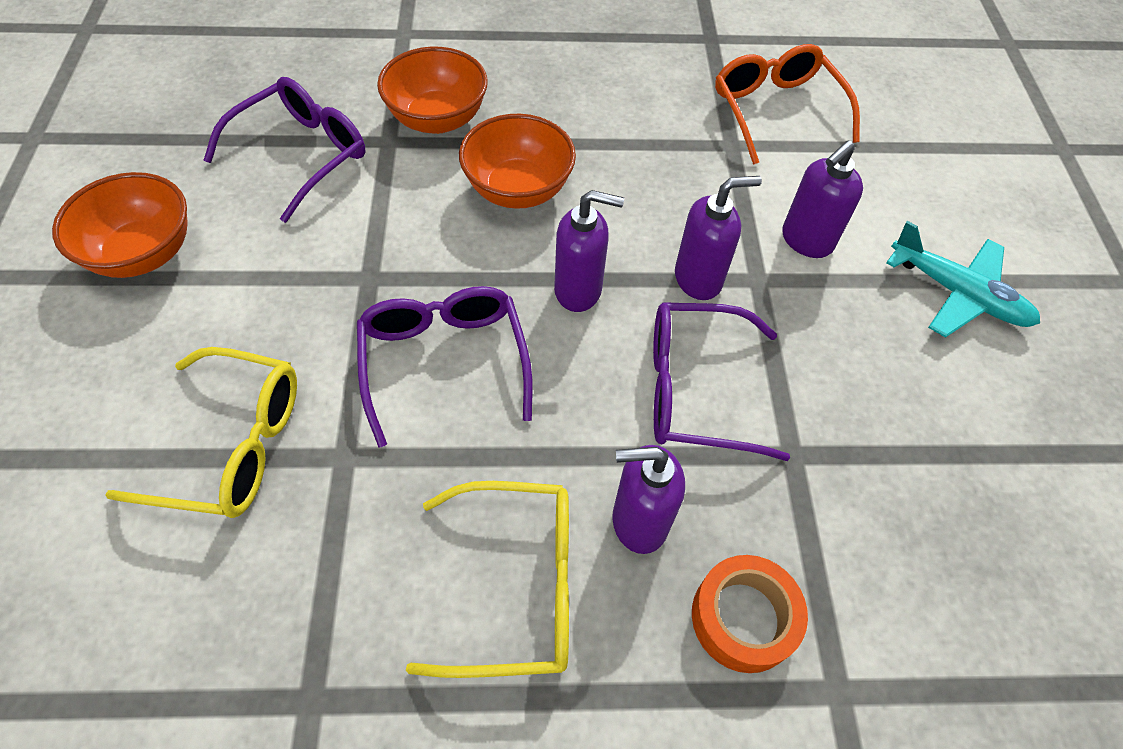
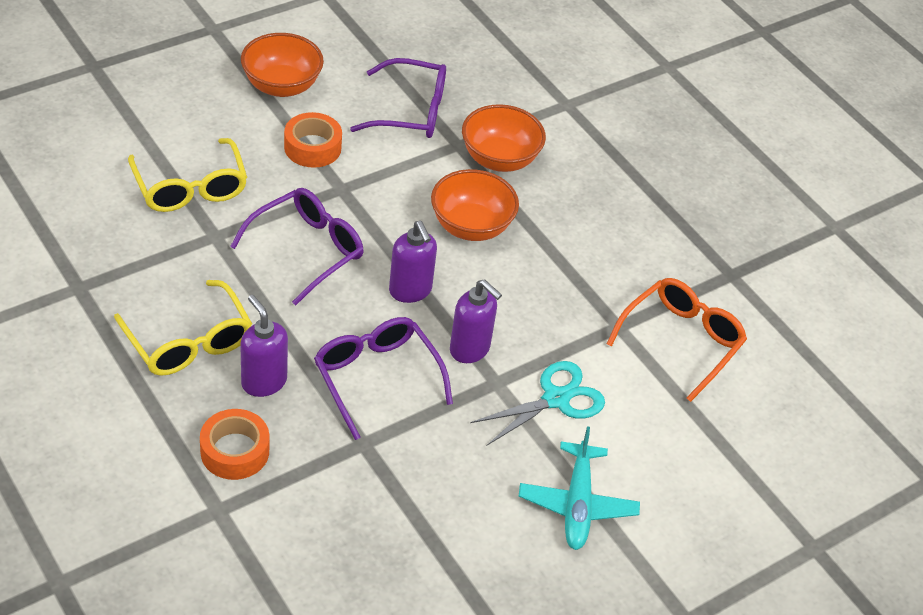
camera: 55 degrees right, 10 degrees down
(277, 273) = (312, 147): none -> orange tape
(806, 241) = (556, 399): purple soap dispenser -> turquoise scissors

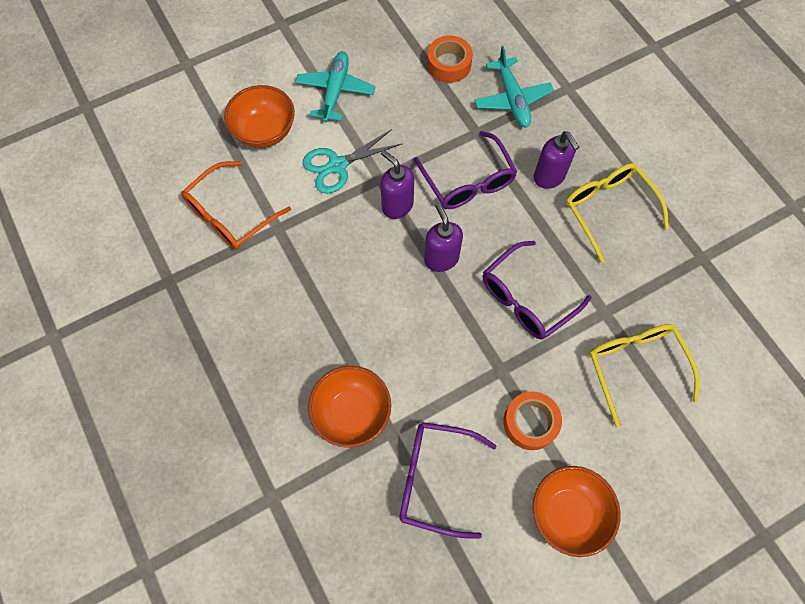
camera: 170 degrees left, 20 degrees up
(235, 451) = (562, 126): orange tape -> orange tape (449, 64)
(307, 491) = (512, 99): none -> turquoise plane
(471, 226) = (386, 328): orange bowl -> orange bowl (264, 131)

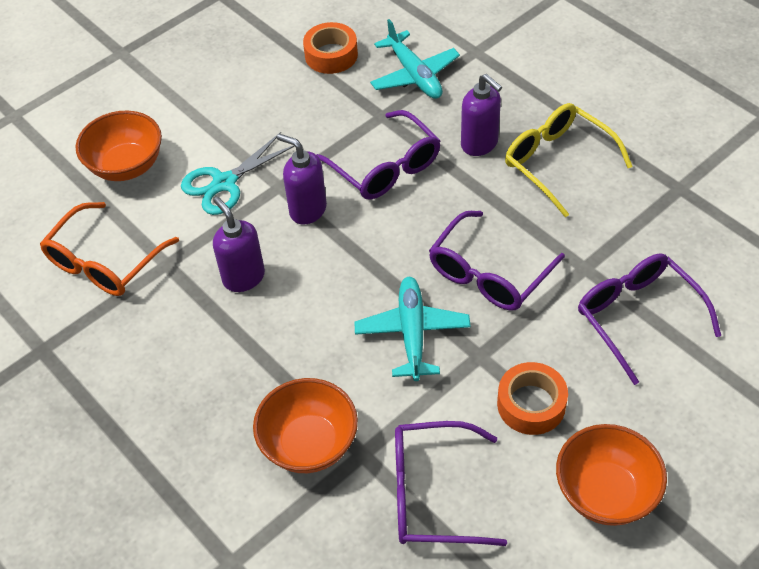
camera: 10 degrees left, 15 degrees down
(335, 91) = (203, 107): turquoise plane -> turquoise plane (412, 333)
(441, 259) = (375, 254): purple soap dispenser -> purple soap dispenser (243, 277)
(635, 366) = (637, 316): yellow glasses -> purple glasses

